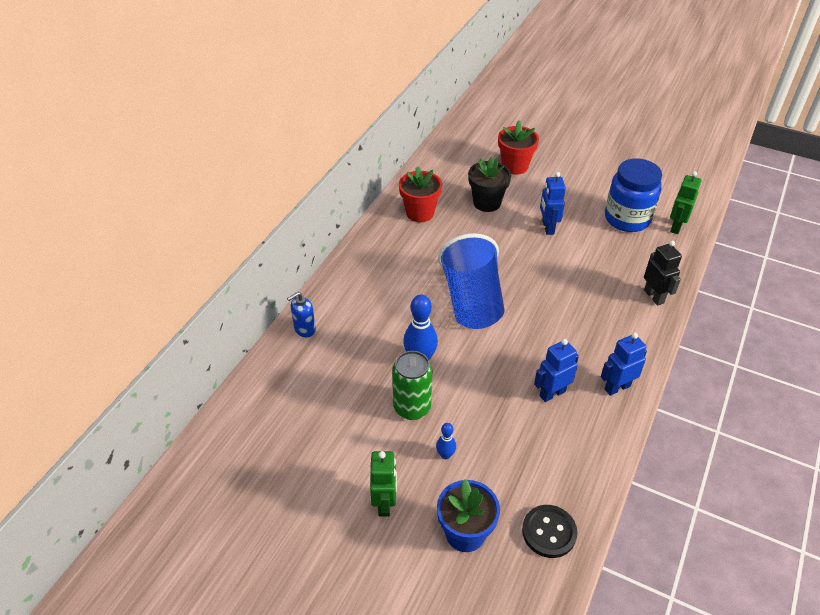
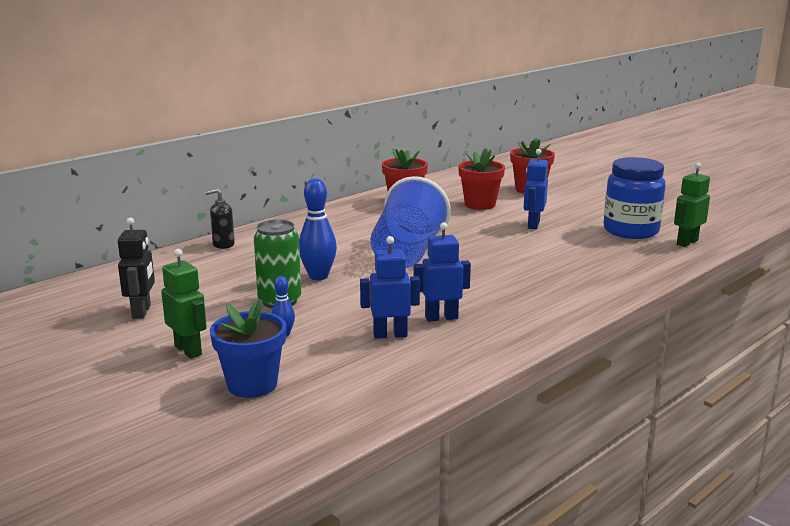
camera: 20 degrees right, 25 degrees down
(304, 329) = (223, 244): blue soap dispenser -> black soap dispenser
(384, 503) = (188, 350): green robot -> green robot turned 60 degrees counterclockwise
(487, 203) = (480, 204): black flower pot -> red flower pot
(549, 532) = (347, 403): black button -> none
(617, 387) = (522, 326): blue robot -> blue robot (390, 335)
(654, 296) = (621, 279): black robot -> black robot (142, 312)

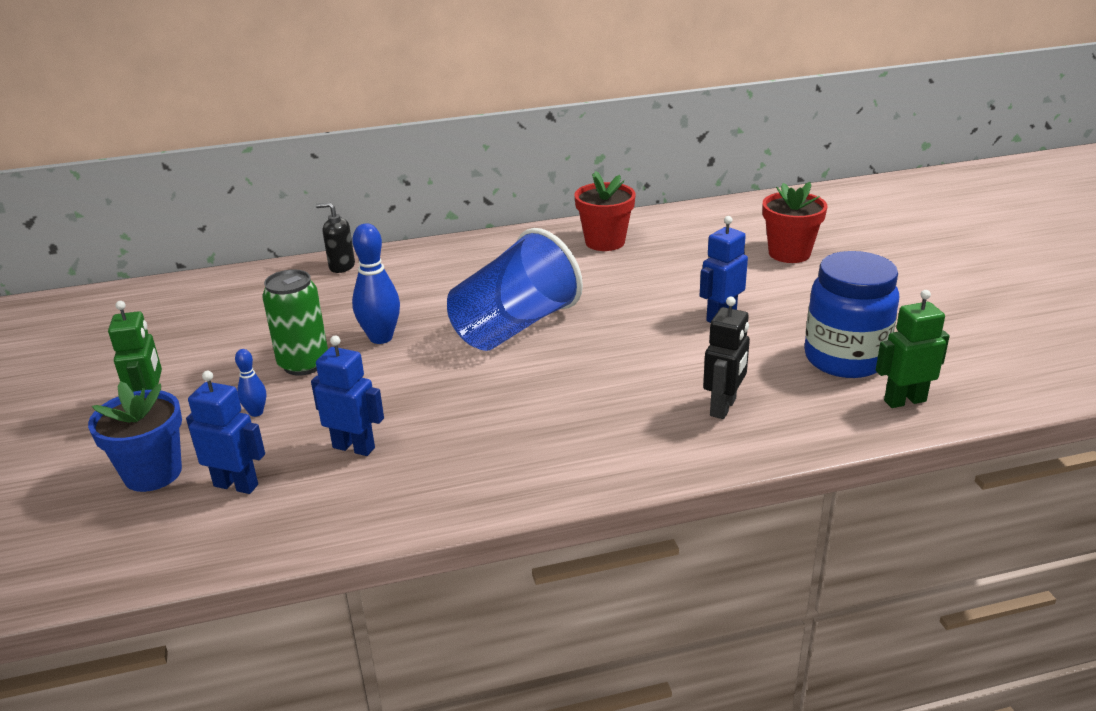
camera: 30 degrees right, 10 degrees up
(142, 312) = (170, 342): black robot -> black robot (723, 407)
(441, 317) = (436, 439): blue robot -> blue robot (236, 485)
(480, 204) = (692, 266): red flower pot -> none

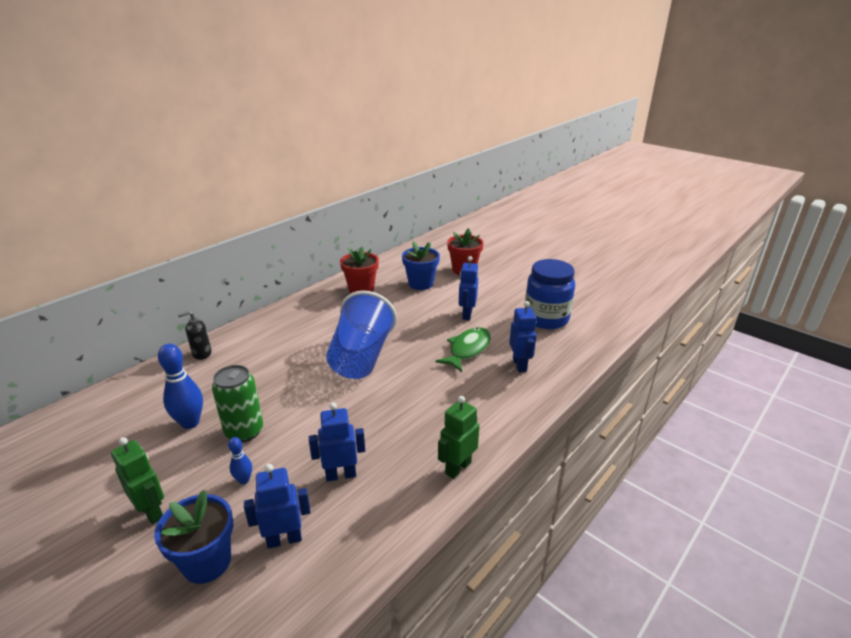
camera: 35 degrees left, 0 degrees up
(381, 338) = (282, 393): blue bowling pin -> blue bowling pin (190, 423)
(668, 363) = (467, 349): none -> green fish
(698, 256) = (421, 284): none -> blue flower pot
(723, 407) = (520, 365): black robot -> blue robot
(904, 401) = (591, 331): green robot -> green robot (457, 468)

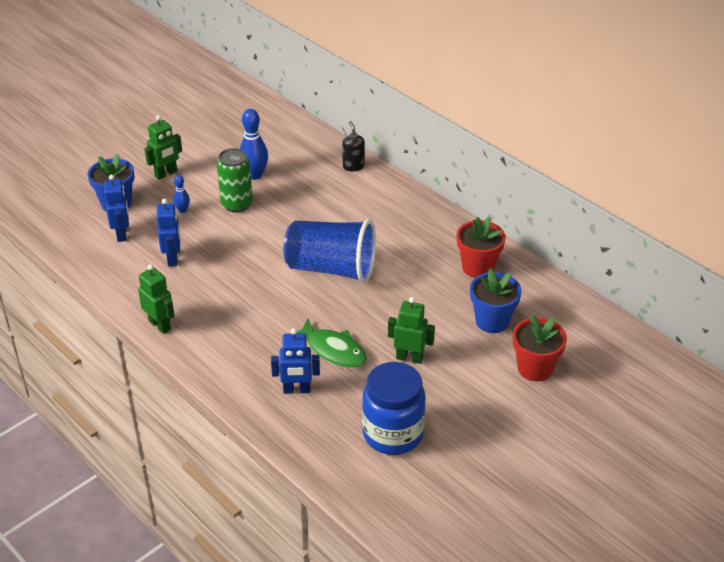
camera: 95 degrees right, 10 degrees up
(467, 314) = (409, 358): blue robot -> green robot

